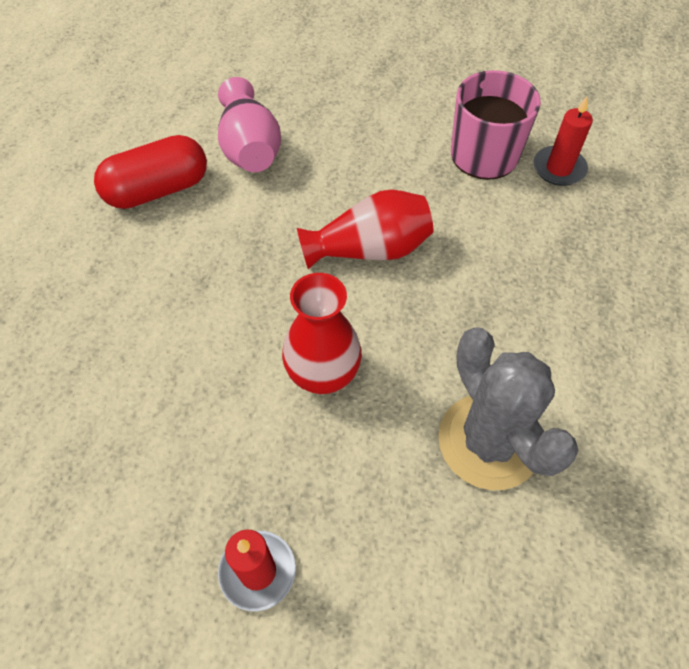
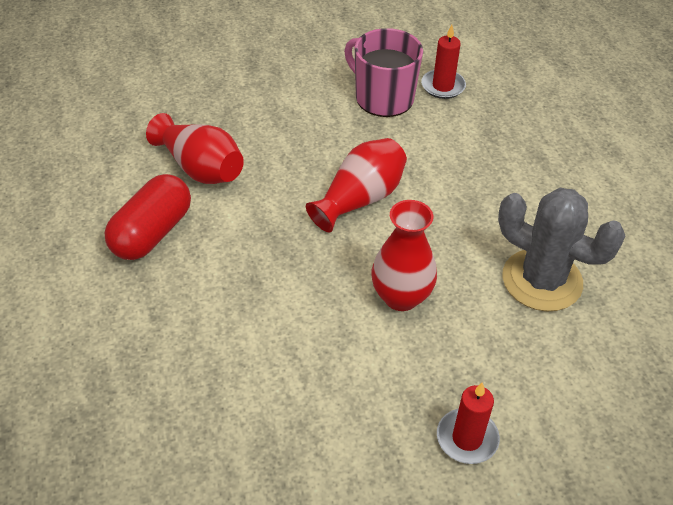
camera: 35 degrees left, 10 degrees down
(250, 148) = (200, 168): pink vase -> red vase

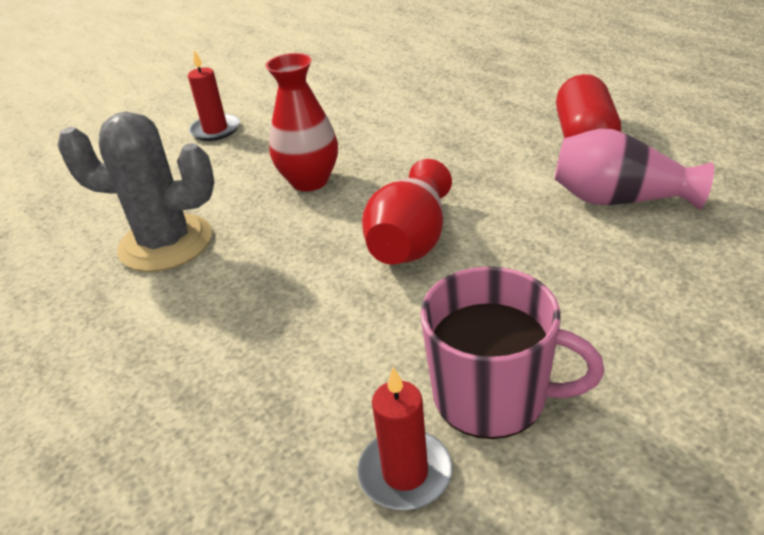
camera: 160 degrees right, 10 degrees down
(200, 168) = (619, 199): red vase -> pink vase

